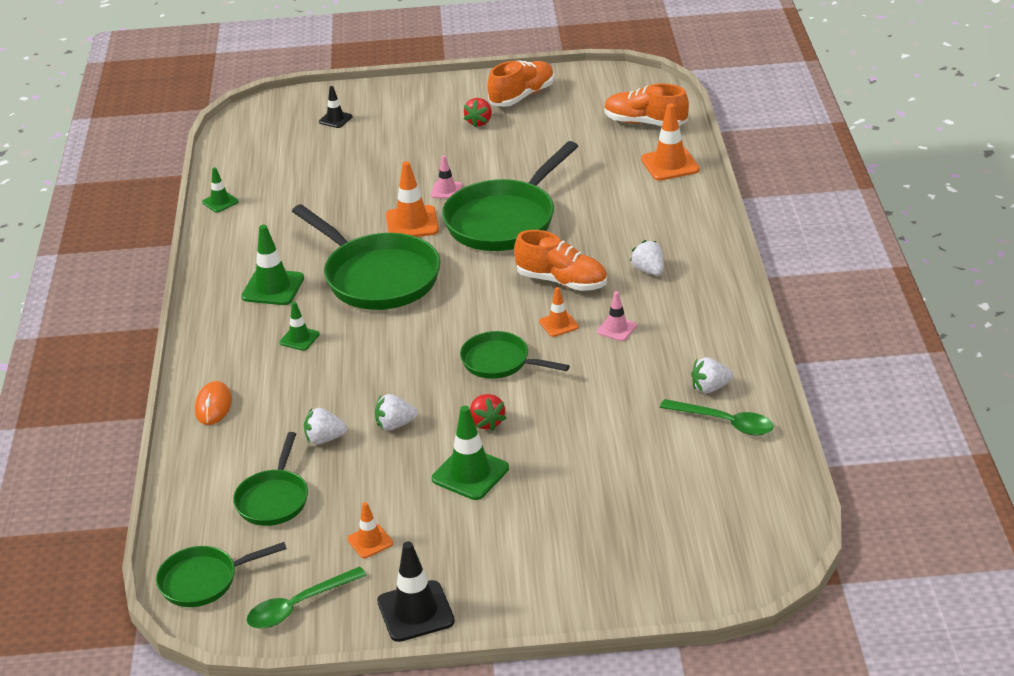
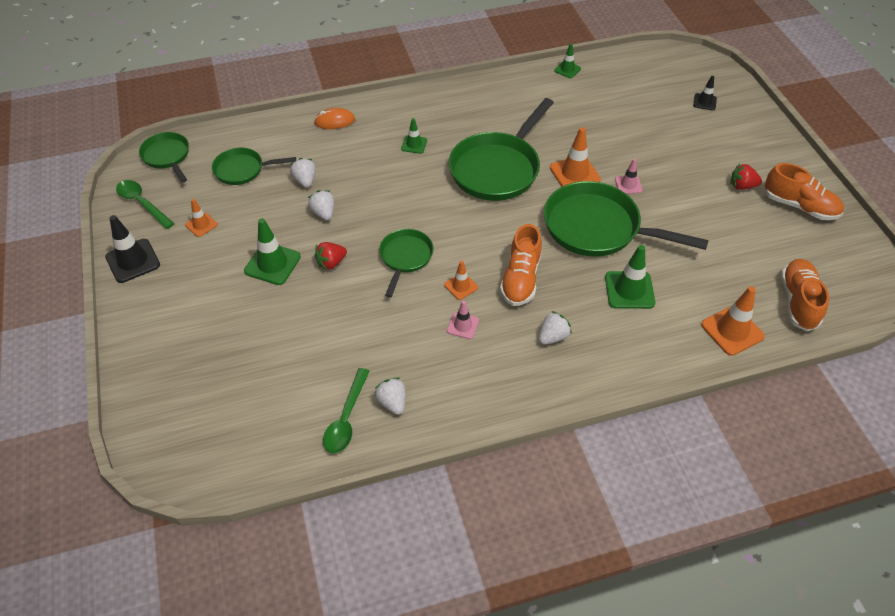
camera: 75 degrees right, 15 degrees up
(273, 288) = (470, 118): green traffic cone -> green traffic cone (629, 290)

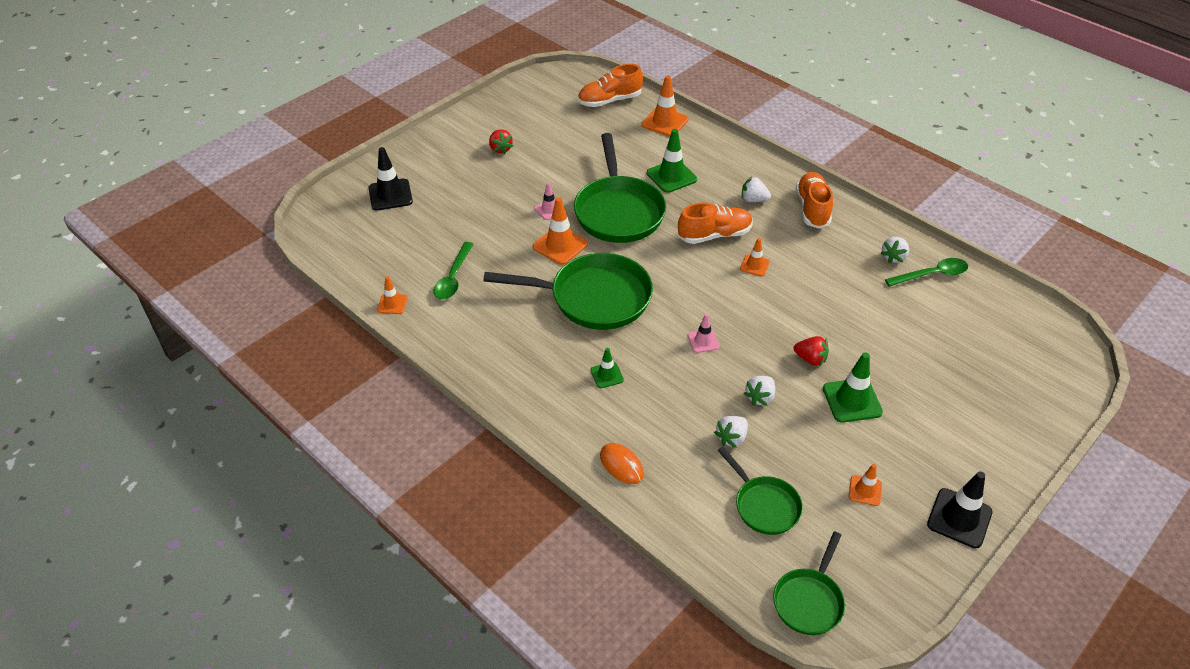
camera: 120 degrees left, 5 degrees down
(142, 203) = (891, 570): green spoon -> green spoon (453, 278)
(405, 258) = (758, 312): green pan -> none
(463, 325) = (791, 249): pink traffic cone -> pink traffic cone (703, 341)
(567, 69) = (392, 304): green traffic cone -> orange traffic cone
(704, 102) = (390, 195): black traffic cone -> black traffic cone, size x1.72
(799, 206) = (503, 117): orange shoe -> orange shoe (812, 209)

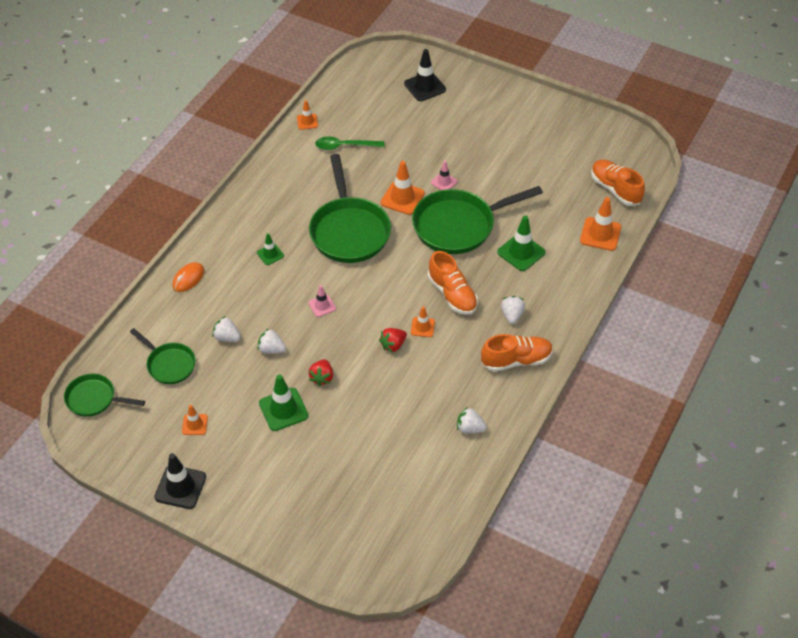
camera: 75 degrees right, 5 degrees up
(500, 149) = (510, 134): red strawberry -> red strawberry (393, 345)
(764, 505) = (169, 364): green pan -> green pan turned 90 degrees counterclockwise
(932, 275) = (455, 460): green spoon -> none

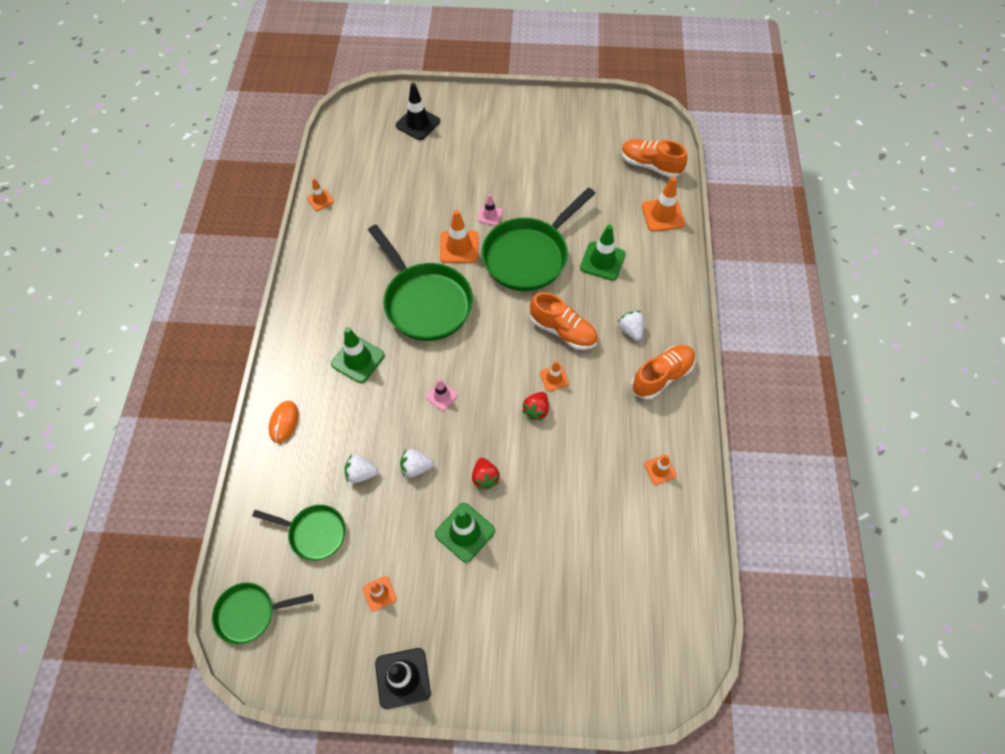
camera: 25 degrees left, 10 degrees up
(270, 254) = (358, 359): green traffic cone -> green traffic cone, size x1.72
(344, 146) = (372, 213): green spoon -> none
(470, 428) = (660, 470): white strawberry -> orange traffic cone

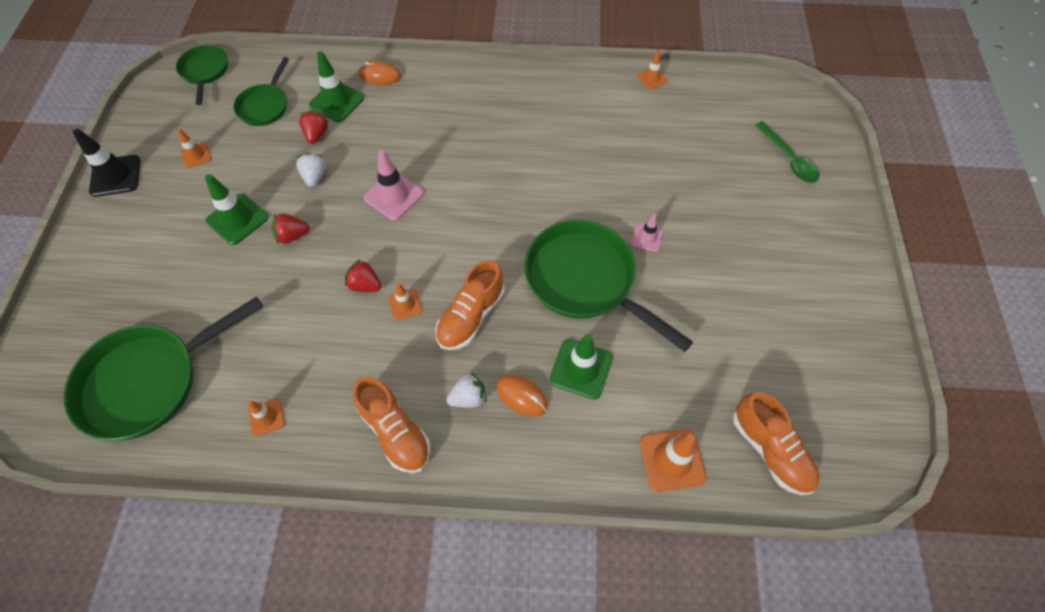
camera: 90 degrees right, 0 degrees up
(358, 359) = (444, 124): green traffic cone -> green traffic cone (336, 101)
(361, 473) = (316, 135): white strawberry -> red strawberry
(418, 123) = (788, 159): black traffic cone -> green spoon
(425, 302) = (515, 177): green pan -> green pan (148, 381)
(442, 396) = (394, 196): pink traffic cone -> pink traffic cone, size x1.72
(459, 247) = (594, 207): orange traffic cone -> none
(626, 297) = (521, 396): none -> orange mouse
(650, 165) = (770, 450): orange shoe -> orange shoe turned 120 degrees clockwise

